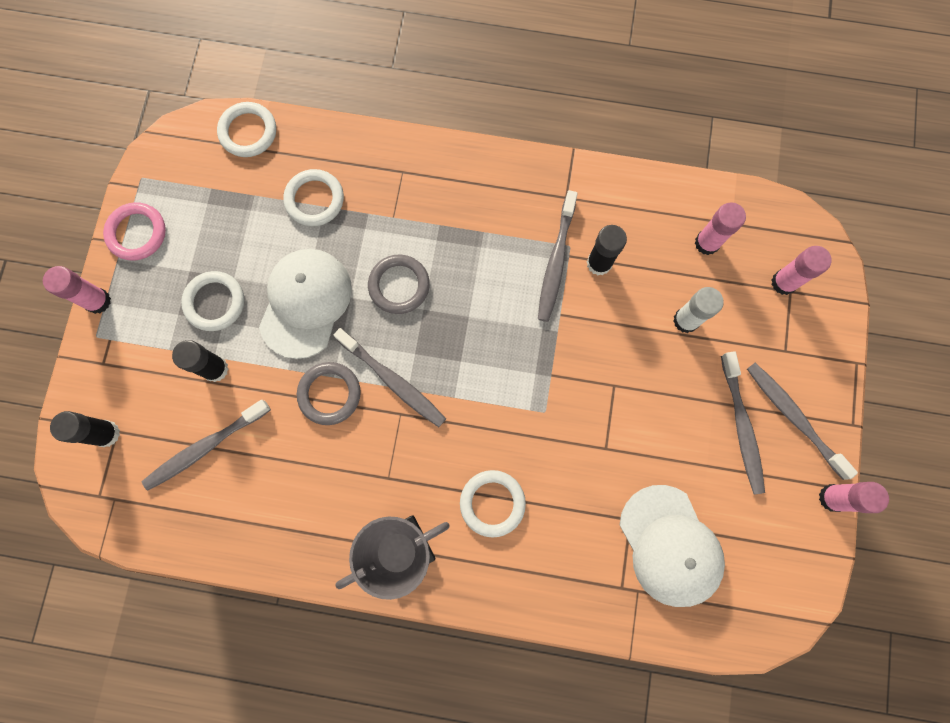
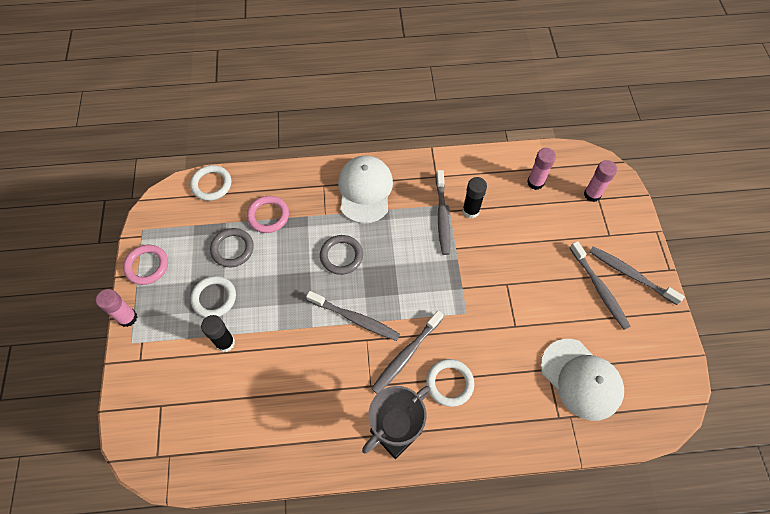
camera: 15 degrees left, 15 degrees down
(106, 433) = (153, 409): black glue stick -> none
(205, 447) = (230, 399): grey toothbrush -> grey toothbrush (406, 355)
(305, 303) = (279, 283): white cap -> white cap (365, 190)
(314, 200) = (268, 216): white ring -> pink ring
(329, 394) = (312, 339): grey ring -> grey ring (232, 249)
(686, 320) = (539, 232): white glue stick -> none
(832, 498) = (675, 319): pink glue stick -> none

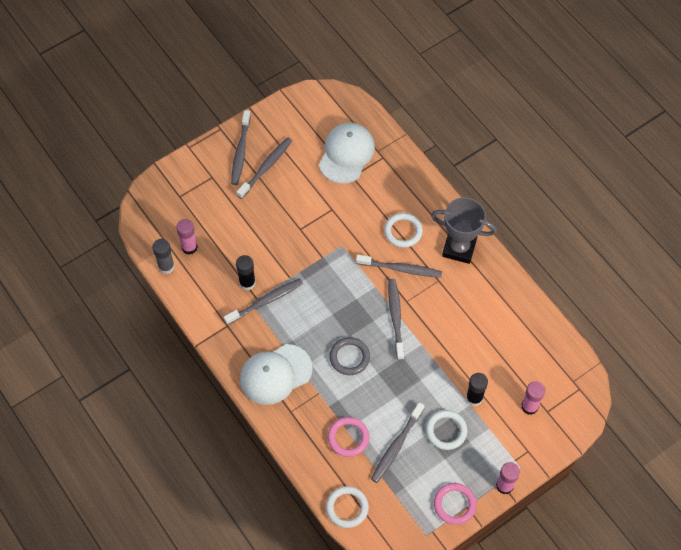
camera: 120 degrees left, 0 degrees up
(232, 249) = (396, 446): grey ring -> grey toothbrush
(524, 157) = (166, 266): none -> grey glue stick
(592, 194) = (178, 202): pink glue stick -> pink glue stick (529, 406)

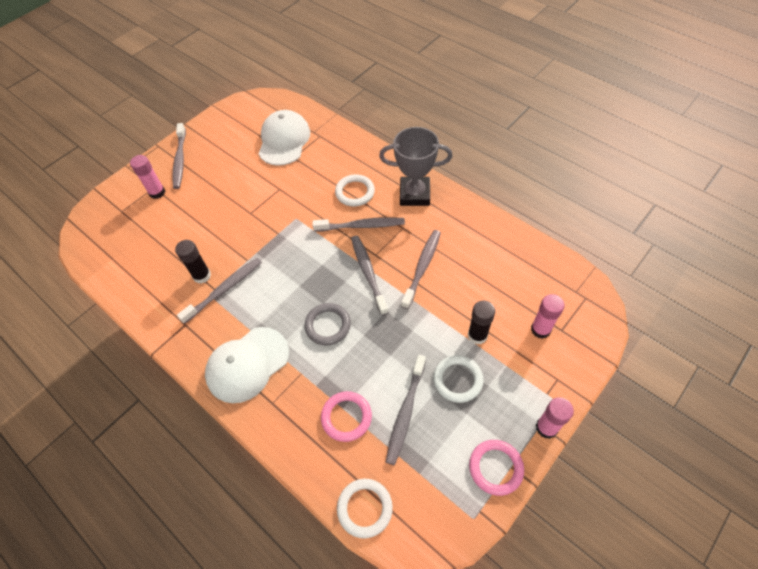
camera: 10 degrees left, 5 degrees down
(166, 266) = (111, 280): grey glue stick -> none
(189, 247) = (135, 255): pink glue stick -> pink glue stick (157, 192)
(266, 167) = (207, 167): grey toothbrush -> grey toothbrush (422, 267)

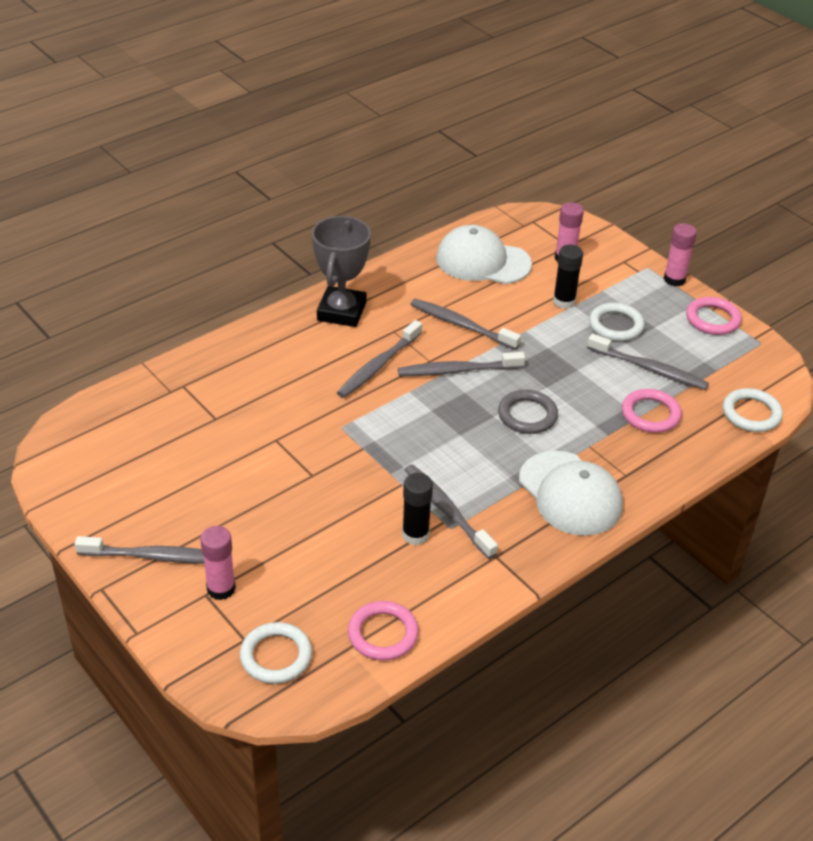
camera: 85 degrees left, 15 degrees down
(121, 273) = (383, 634): none -> pink ring
(284, 140) = (173, 425): white cap -> white cap (482, 261)
(355, 192) = (315, 364): white ring -> white ring (276, 656)
(361, 226) = (378, 366): grey toothbrush -> grey toothbrush turned 150 degrees counterclockwise

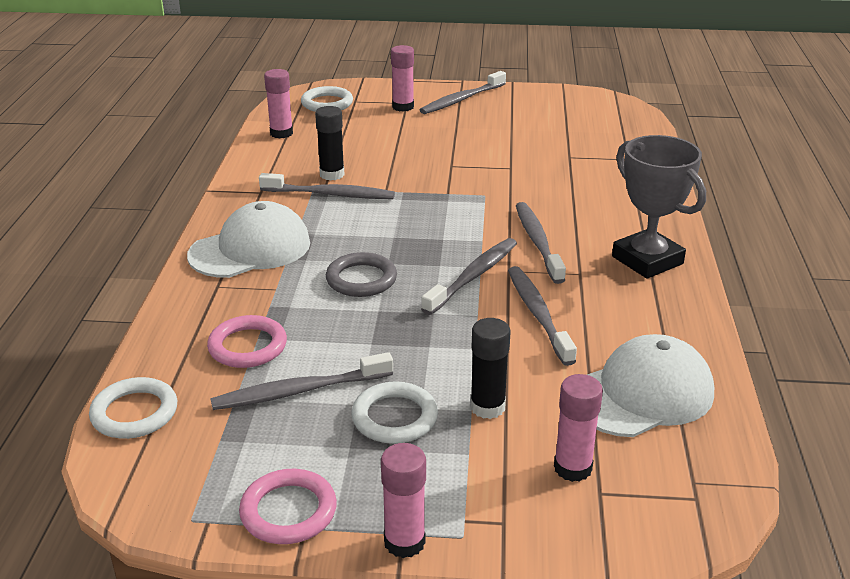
camera: 135 degrees right, 10 degrees down
(383, 634) = (281, 133): pink ring -> pink glue stick
(461, 325) = (538, 314): grey toothbrush -> grey toothbrush turned 90 degrees counterclockwise
(570, 494) = (250, 249): white cap -> white cap turned 135 degrees clockwise

